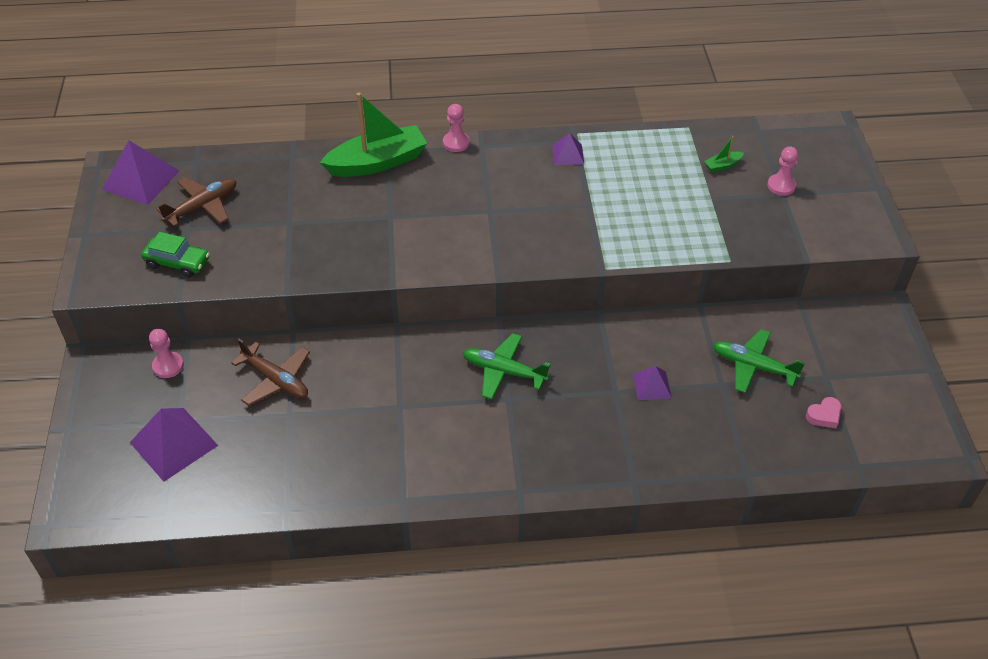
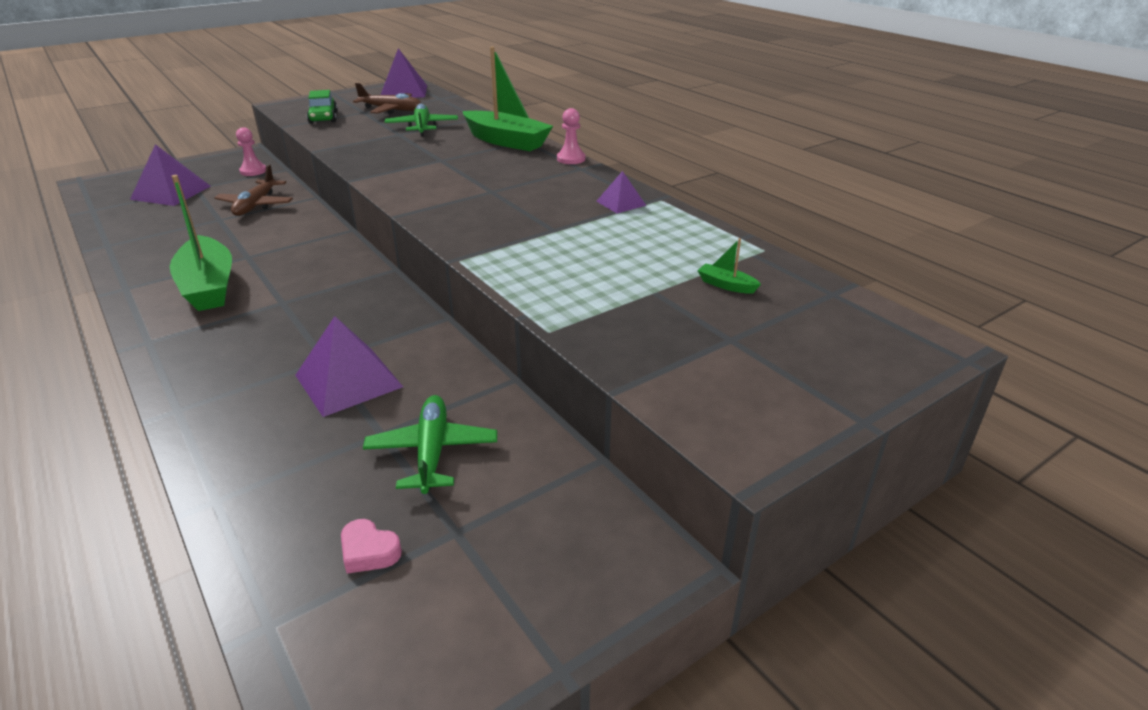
camera: 60 degrees right, 15 degrees down
(443, 441) = (208, 286): none -> green boat
(503, 371) = (320, 290): green plane -> green plane (422, 127)
(652, 385) = (348, 381): purple pyramid -> purple pyramid, size x1.79
(781, 186) = (745, 334): pink pawn -> none

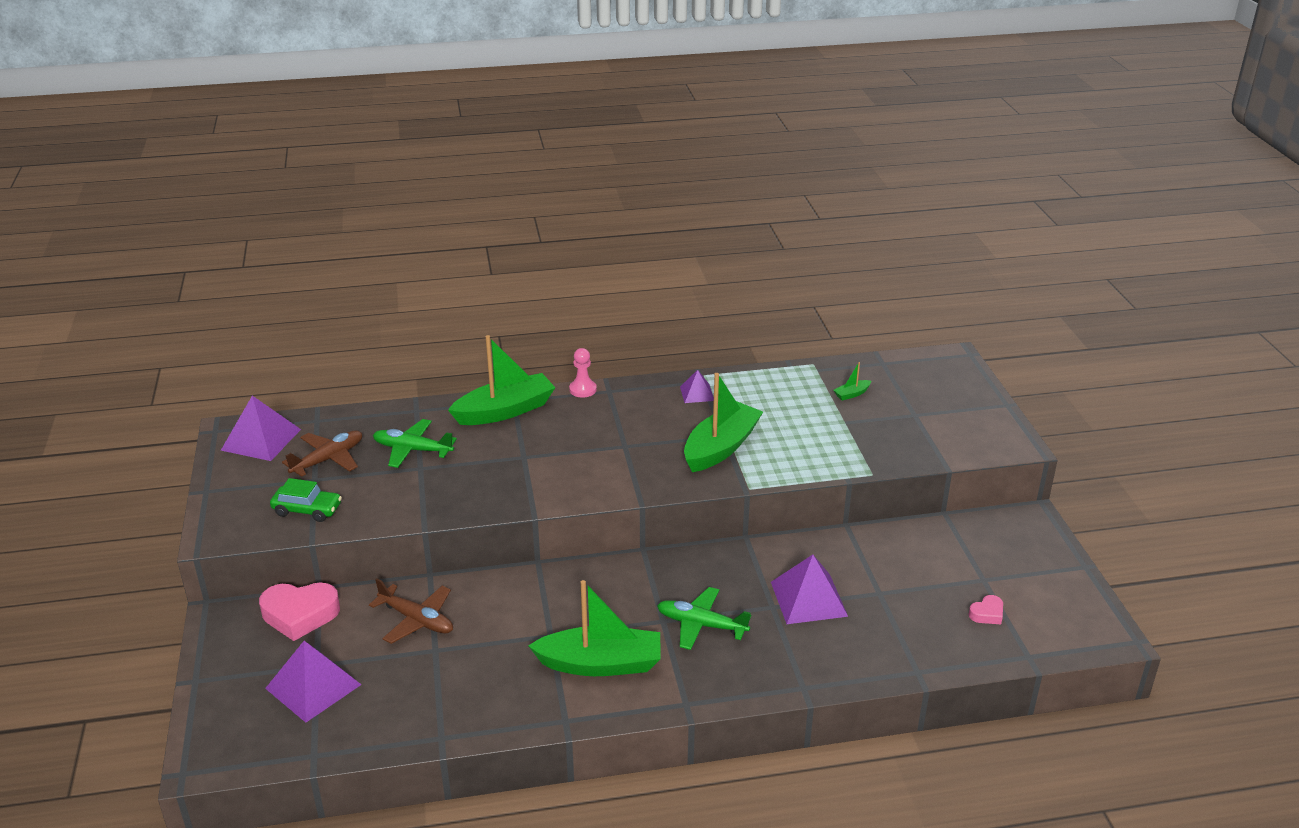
camera: 65 degrees left, 0 degrees up
(253, 171) = (300, 615): pink pawn -> pink heart
(432, 451) = (908, 575): green plane -> green plane (701, 625)
(527, 232) = (721, 447): none -> green boat

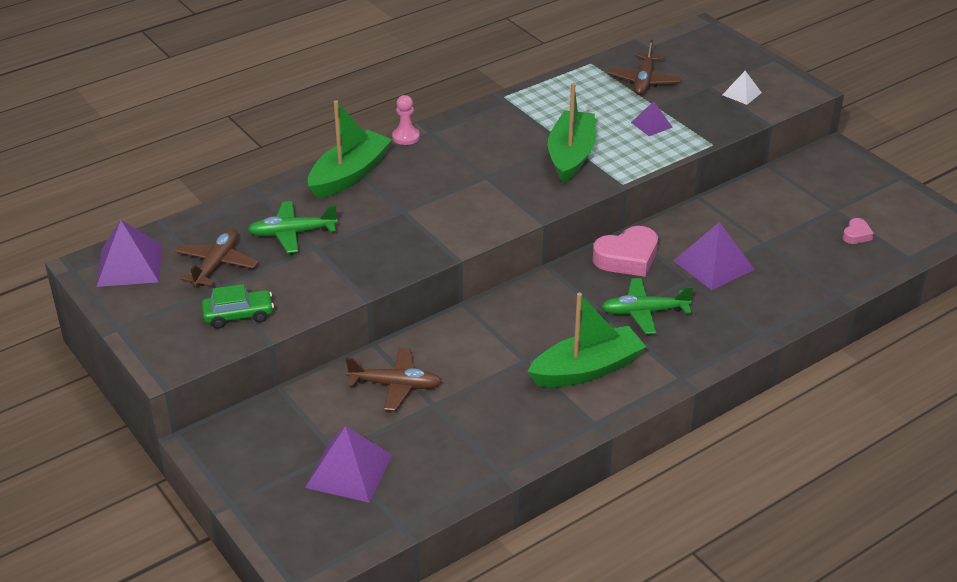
camera: 25 degrees left, 5 degrees up
(300, 615) = (281, 415): pink heart -> pink heart (627, 258)
(697, 393) = (511, 114): purple pyramid -> purple pyramid (651, 124)
(852, 394) = (644, 81): green boat -> brown plane
(944, 431) = (741, 93): none -> white pyramid

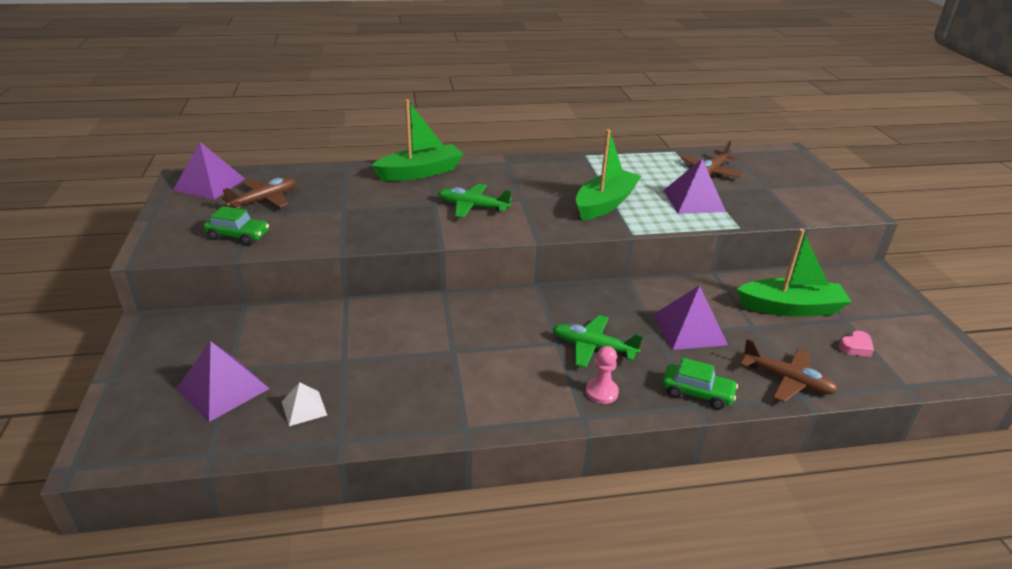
camera: 25 degrees right, 5 degrees down
(292, 233) = (338, 196): green plane -> green plane (472, 207)
(396, 385) = (330, 334): brown plane -> brown plane (787, 380)
(406, 137) = (486, 161): pink pawn -> pink pawn (601, 392)
(586, 369) = (500, 378): green boat -> green boat (790, 308)
(627, 258) = (612, 299): pink heart -> none
(651, 124) = (693, 200): purple pyramid -> purple pyramid, size x1.79
(741, 93) = (794, 199): white pyramid -> white pyramid (304, 408)
(756, 323) = (697, 393): none -> green car

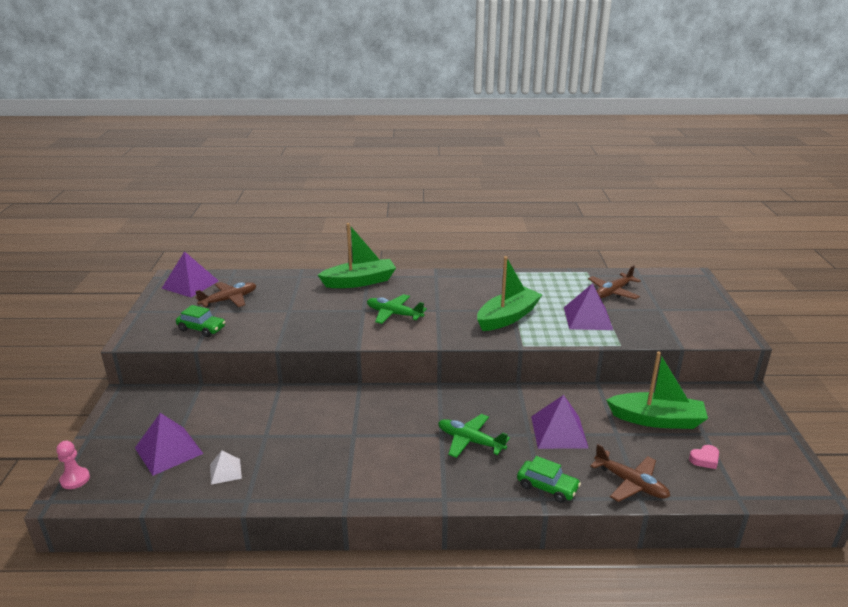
camera: 10 degrees right, 5 degrees down
(601, 392) = (465, 479): pink pawn -> pink pawn (75, 479)

